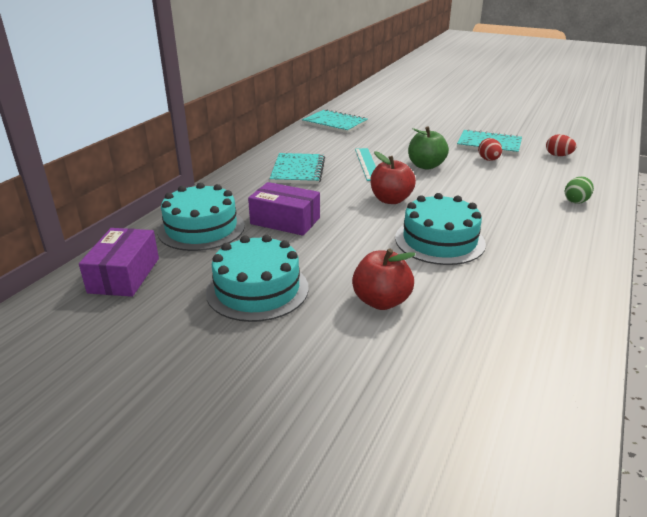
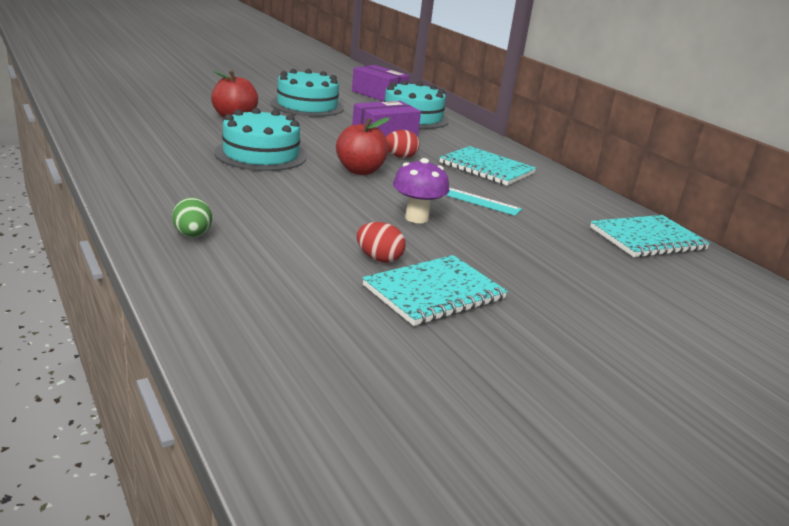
camera: 120 degrees right, 5 degrees down
(426, 166) = (416, 218): green apple -> purple mushroom
(558, 155) = (312, 317): red egg -> red egg (400, 157)

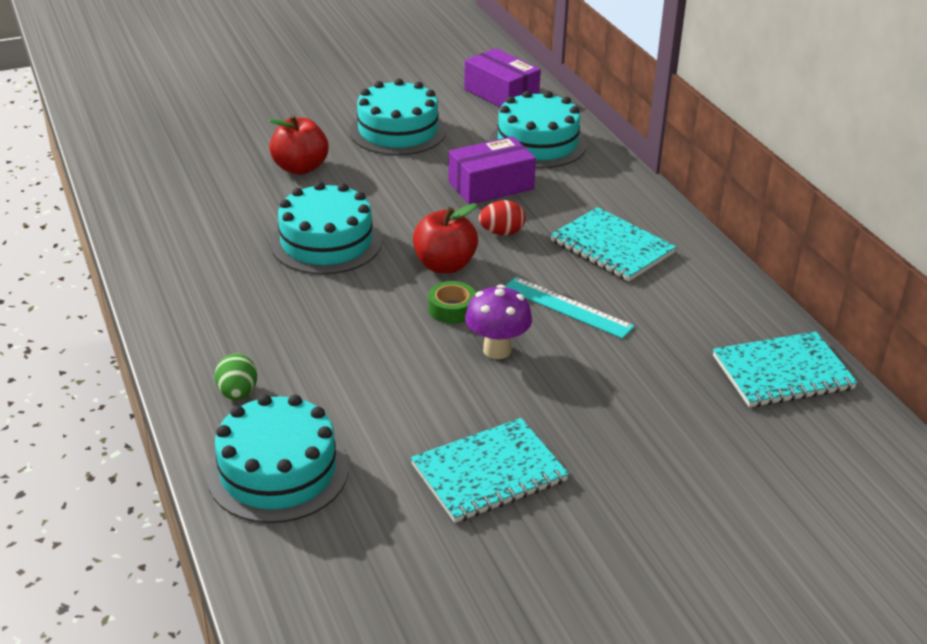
camera: 10 degrees right, 10 degrees up
(236, 287) = (278, 471): none -> turquoise cake
(372, 194) = (452, 309): none -> green tape
(379, 259) = (438, 422): red egg -> none

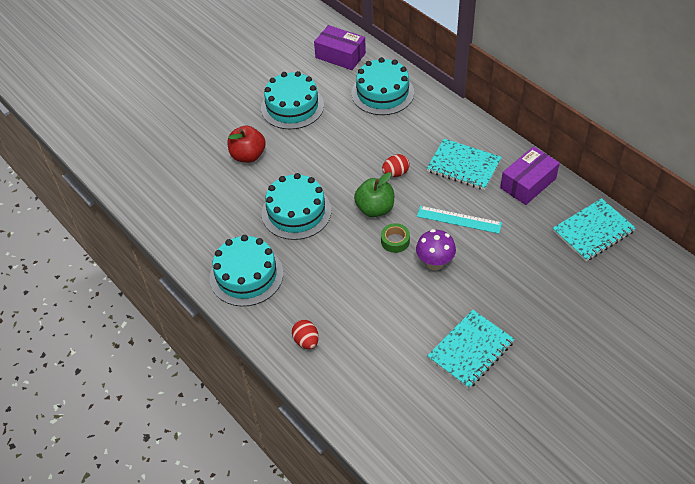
camera: 15 degrees left, 15 degrees up
(238, 393) = (306, 341): green egg -> red egg
(278, 471) = (358, 387): turquoise cake -> turquoise cake (246, 275)
(445, 265) = (375, 209): red apple -> green apple
(491, 185) = (371, 136): purple box -> purple box (528, 183)

